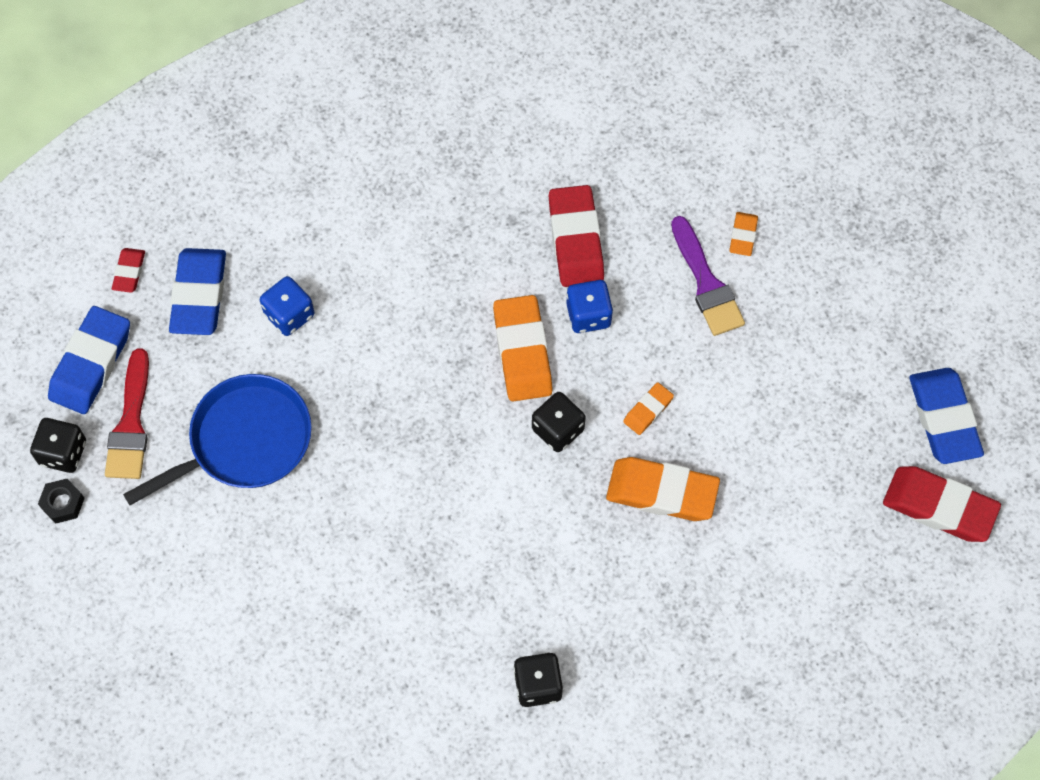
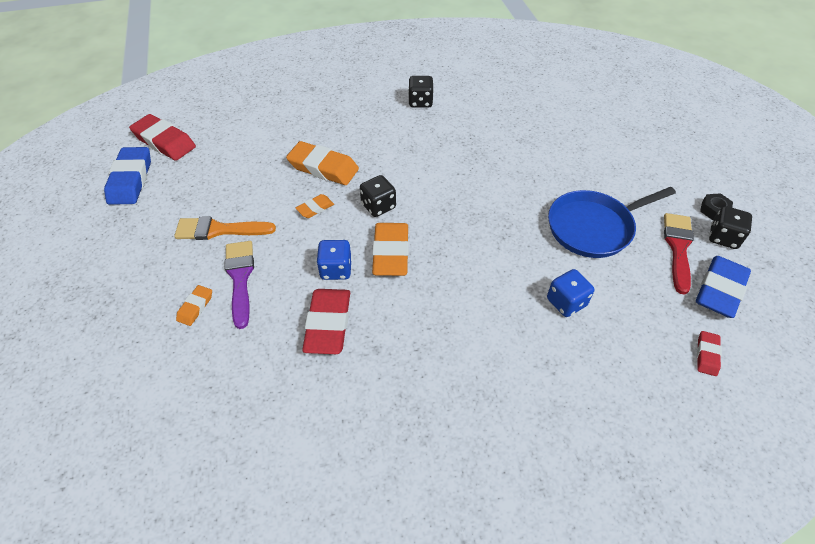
camera: 170 degrees left, 15 degrees down
(199, 295) = (642, 327): blue eraser -> none
(768, 351) = (219, 230): none -> orange brush

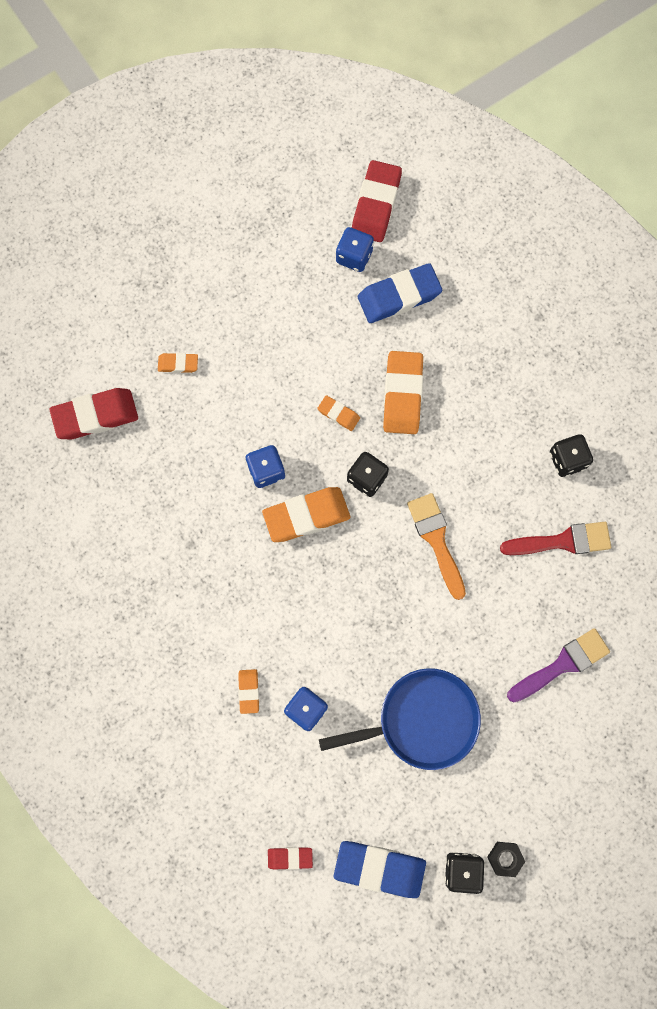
camera: 70 degrees right, 25 degrees up
(131, 180) = (307, 207): blue eraser -> blue eraser (399, 296)
(194, 164) = (354, 256): none -> blue dice
(219, 230) = (274, 334): orange brush -> orange brush (436, 540)
(240, 278) = (224, 386): purple brush -> purple brush (562, 664)
(328, 324) = (201, 491): red eraser -> red eraser (95, 416)
(538, 342) = (249, 691): none -> orange eraser
(593, 227) = (422, 720): blue pan -> blue pan turned 120 degrees clockwise
(678, 248) = (426, 819): red brush -> red brush (562, 541)

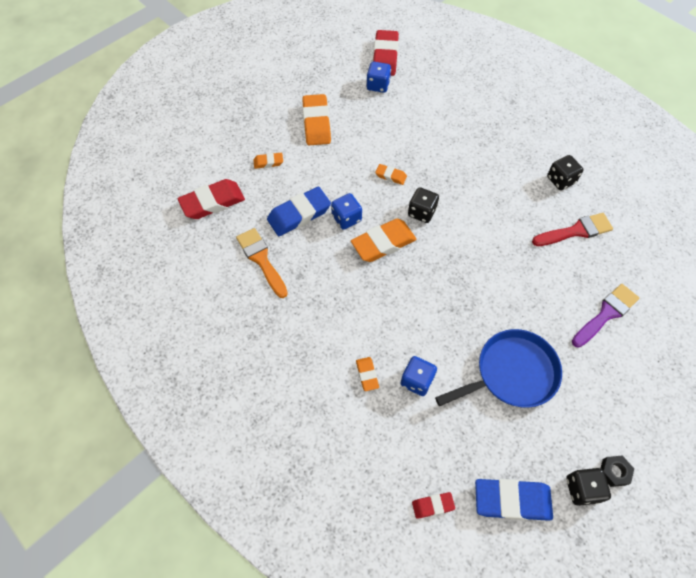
camera: 10 degrees left, 15 degrees down
(399, 296) = (414, 103): blue eraser -> blue eraser (299, 214)
(402, 395) = (433, 158): orange eraser -> orange eraser (316, 123)
(436, 540) = (484, 244): orange brush -> orange brush (261, 259)

